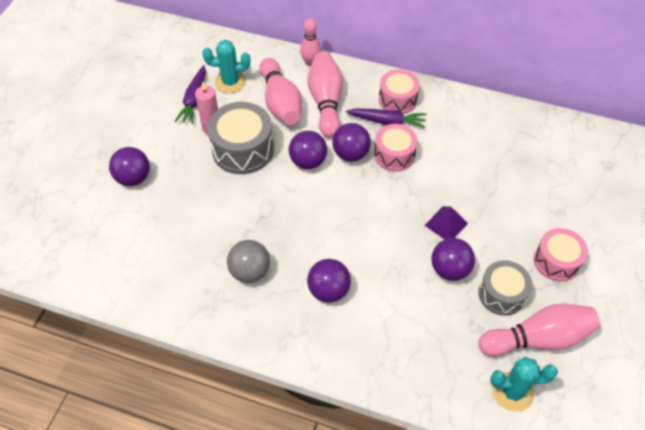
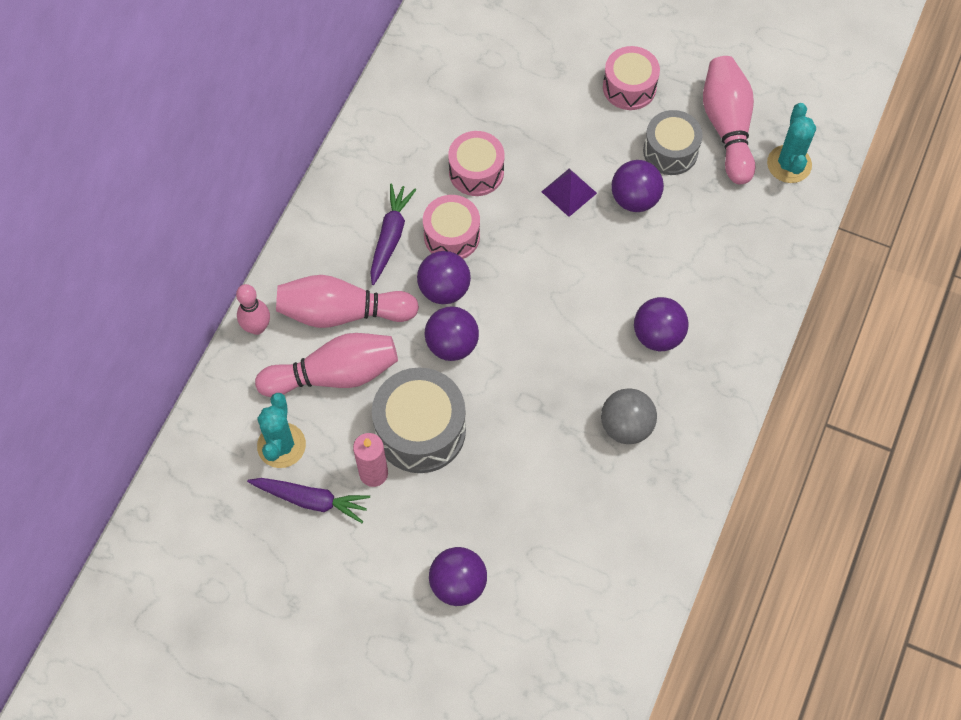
camera: 85 degrees left, 10 degrees up
(397, 99) = (351, 218): pink drum -> pink drum (476, 172)

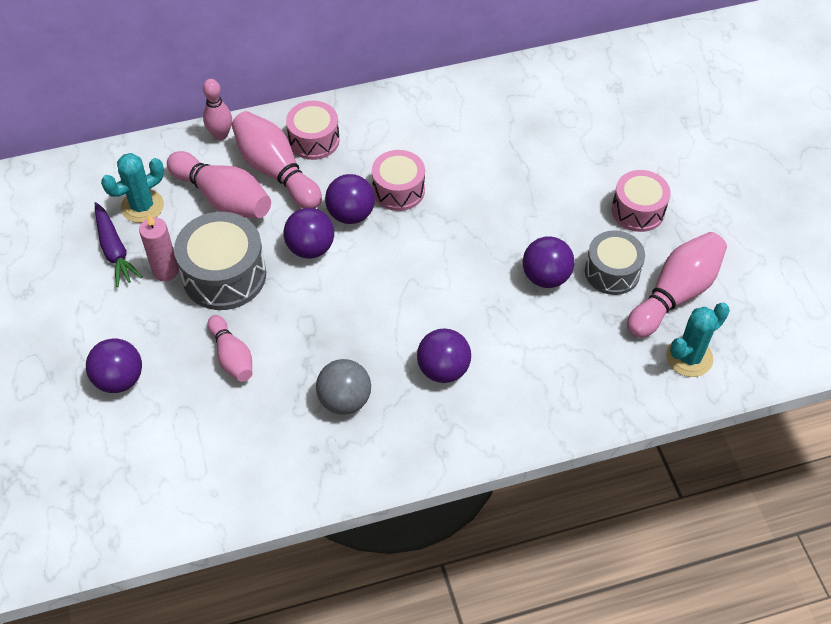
camera: 50 degrees right, 10 degrees down
(390, 236) = (362, 157): purple carrot -> none
(476, 172) = (465, 169): pink drum -> pink drum (314, 140)
(511, 480) = (232, 356): none -> pink bowling pin
(569, 192) = (507, 233): purple pyramid -> none

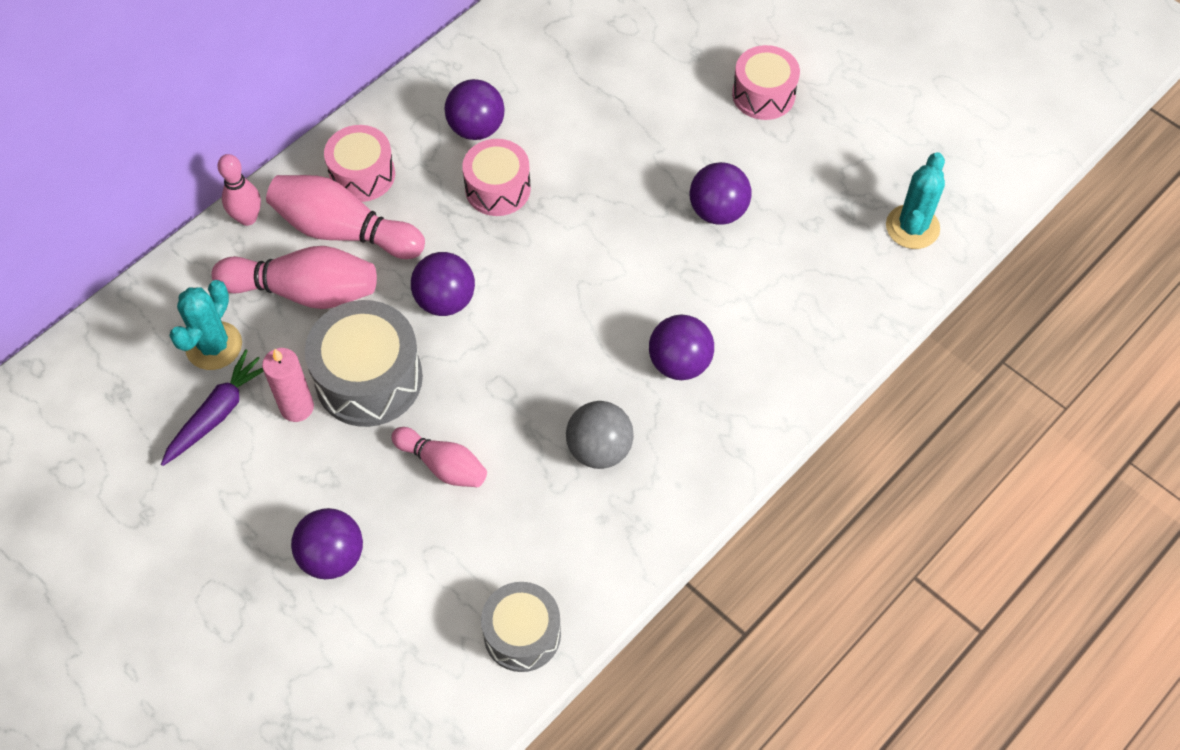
camera: 30 degrees left, 5 degrees up
(114, 250) = (218, 413): purple carrot -> purple carrot turned 90 degrees counterclockwise
(351, 214) = (464, 241): purple ball -> purple ball (476, 128)
(612, 272) = (780, 173): grey drum -> grey drum (522, 634)
(675, 294) = (857, 167): pink bowling pin -> none

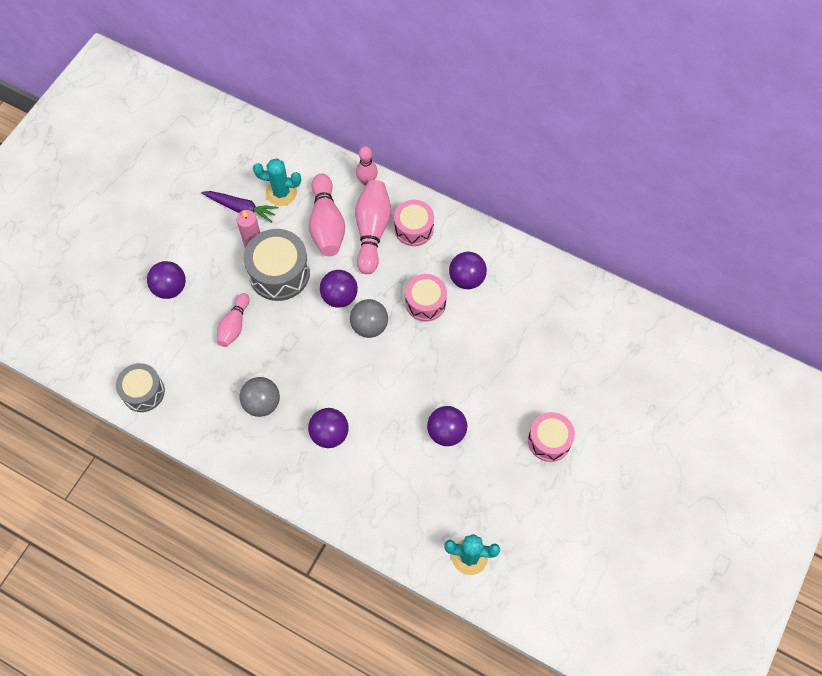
camera: 75 degrees right, 5 degrees up
(512, 271) = (369, 326): none -> grey ball

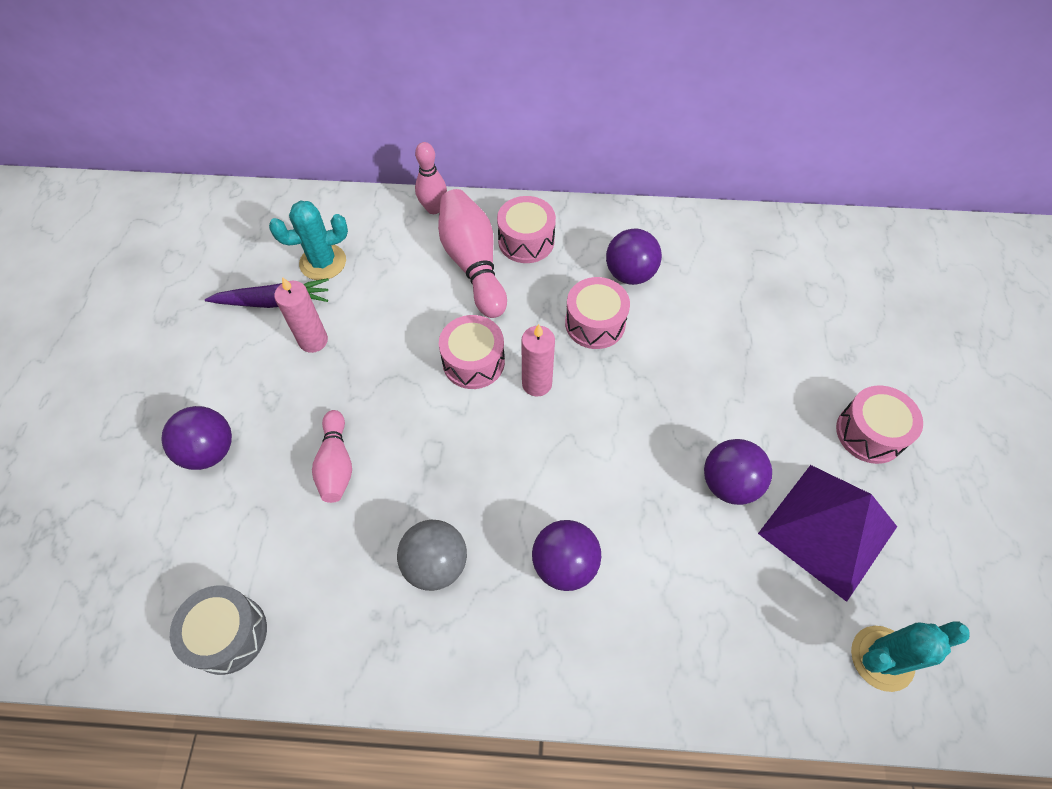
camera: 25 degrees left, 5 degrees down
(279, 273) = (370, 364): grey drum -> none
(327, 224) = (406, 278): pink bowling pin -> none
(339, 296) = (473, 362): purple ball -> pink drum
(369, 326) = (537, 383): grey ball -> pink candle
(485, 481) = (827, 529): none -> purple pyramid

